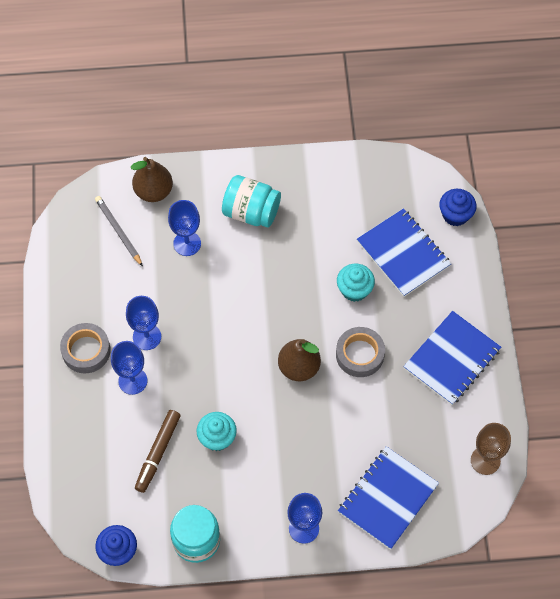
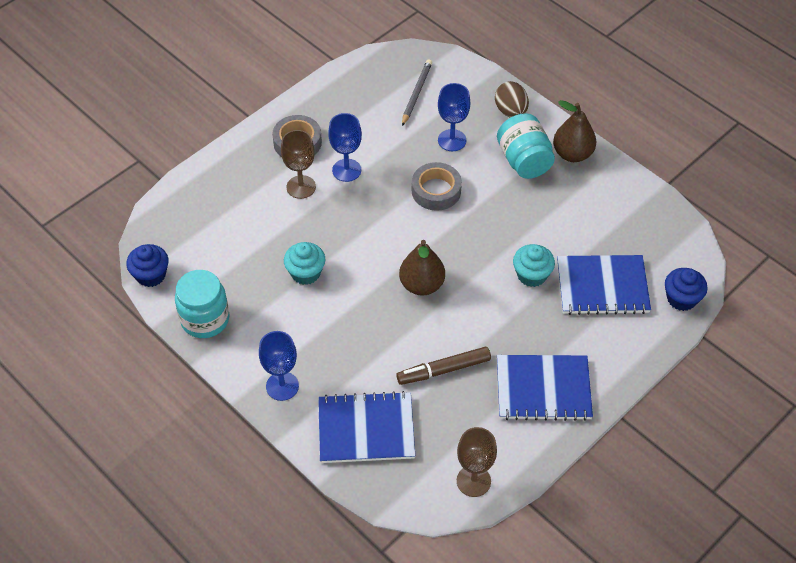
camera: 50 degrees right, 10 degrees down
(133, 381) = (301, 187): blue goblet -> brown goblet
(153, 191) = (473, 90): brown pear -> brown pear (572, 154)
(158, 452) = (256, 244): brown marker -> brown marker (444, 370)
(198, 183) = (511, 111): none -> brown egg
(360, 354) = (477, 319): grey tape -> grey tape (436, 191)
(403, 254) = (602, 286): blue notebook -> blue notebook turned 75 degrees clockwise

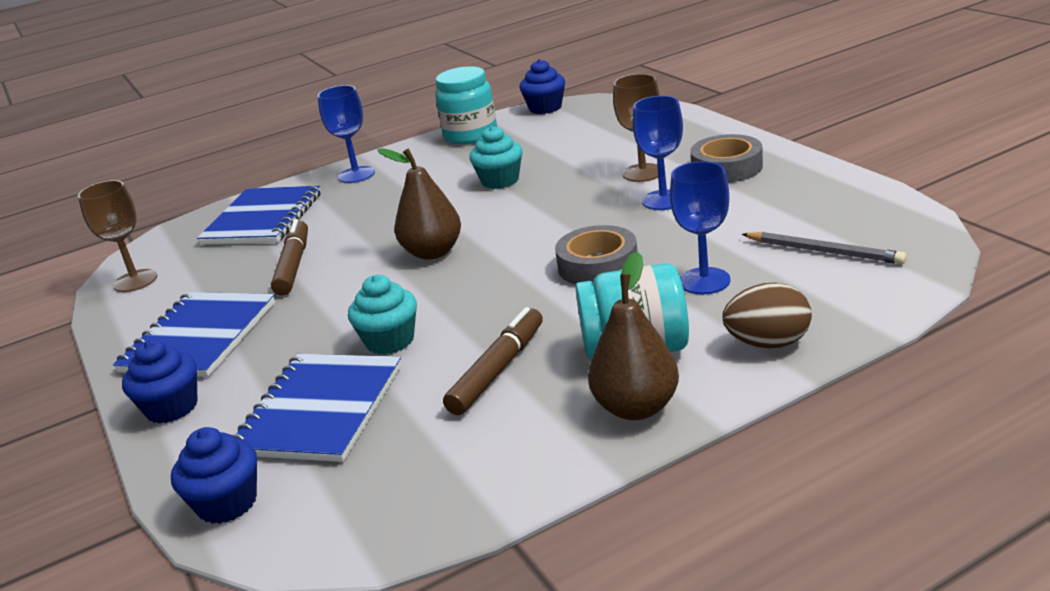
camera: 110 degrees right, 25 degrees down
(552, 215) = (497, 370): none -> brown marker
(617, 366) = (172, 407): none -> blue cupcake

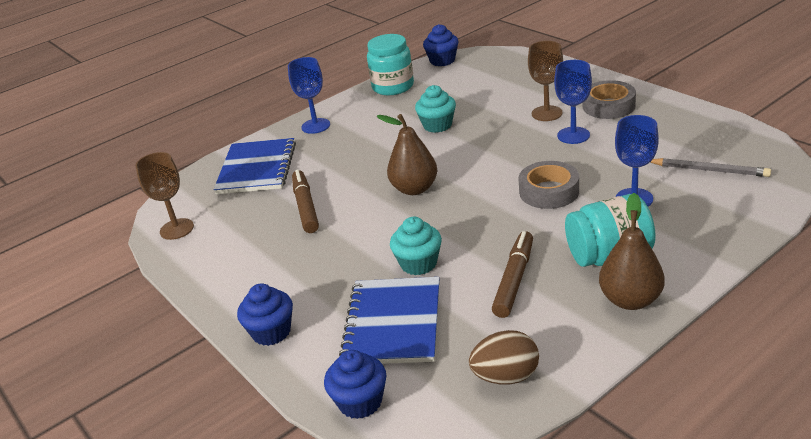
camera: 10 degrees left, 5 degrees up
(199, 337) = (261, 273): blue notebook -> none
(768, 343) = (701, 243): brown egg -> brown egg (506, 377)

